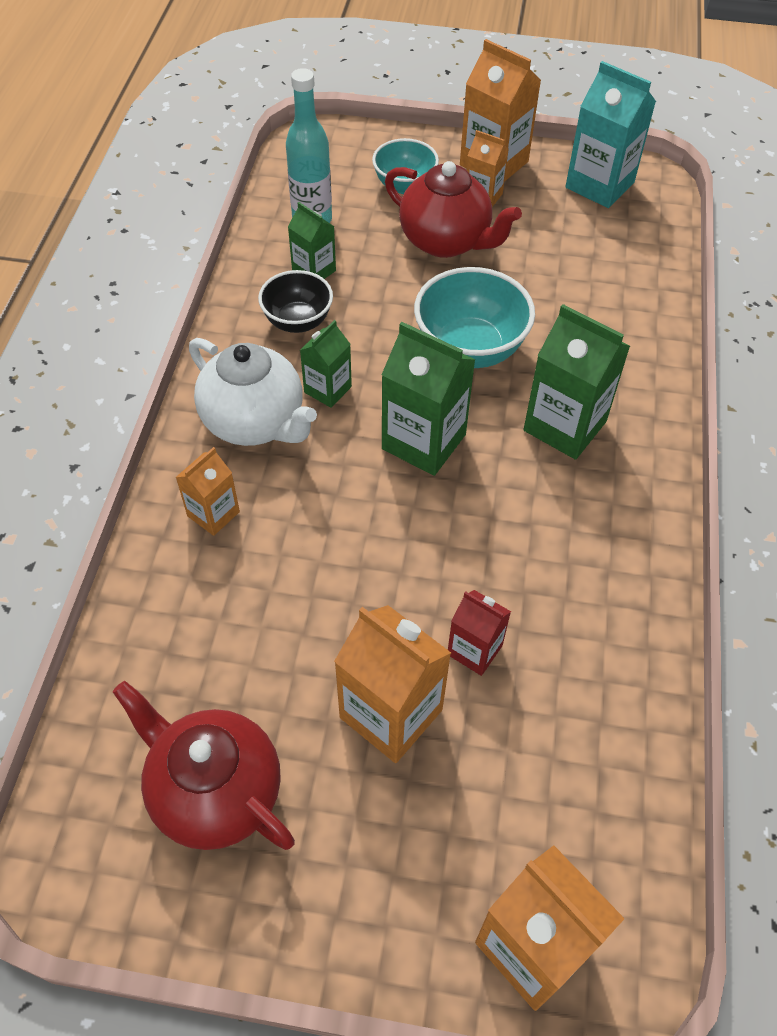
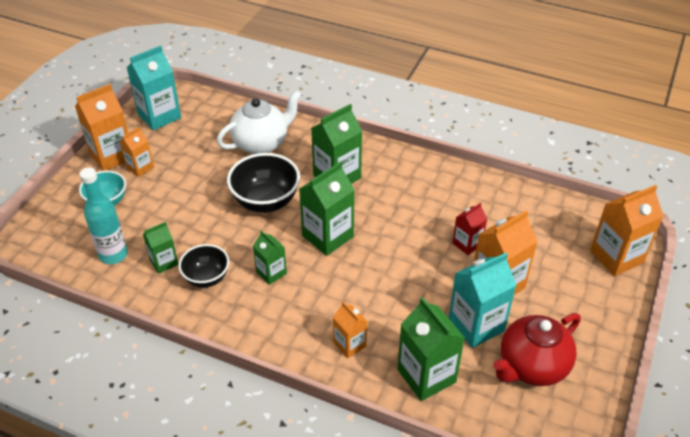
camera: 75 degrees left, 10 degrees down
(171, 627) = (426, 376): none -> green carton
(255, 422) = (284, 313): white teapot -> white teapot (261, 143)
(288, 688) = (476, 325): none -> turquoise carton
(446, 241) = (171, 193): red teapot -> none
(470, 349) = (266, 202): turquoise bowl -> black bowl

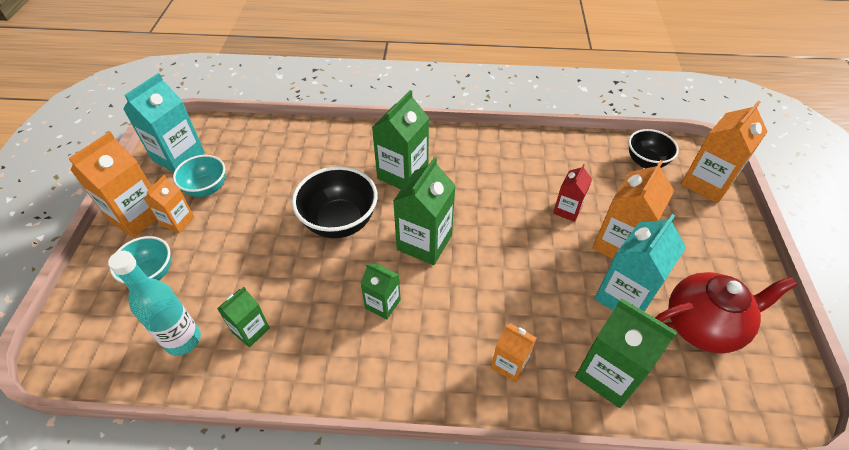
camera: 20 degrees left, 5 degrees up
(171, 147) = (206, 188): none -> turquoise bowl
(206, 278) = (310, 334): black bowl -> black bowl (645, 161)
(261, 143) = (306, 158): white teapot -> none
(531, 366) = (702, 325): red teapot -> red teapot turned 135 degrees counterclockwise

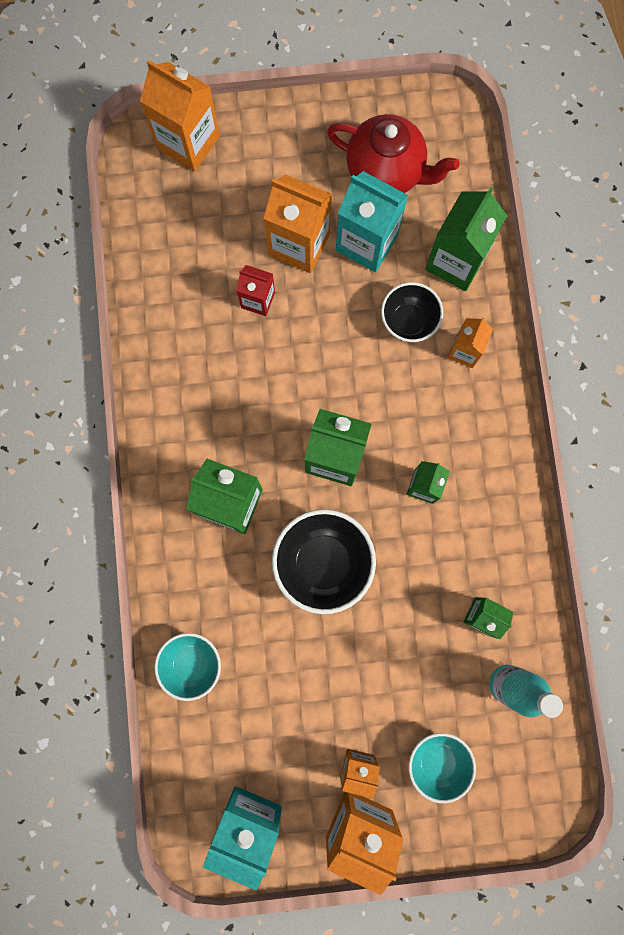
camera: 100 degrees left, 30 degrees up
(206, 188) = (299, 753): turquoise bowl -> turquoise bowl (192, 663)
(645, 161) = (161, 207): black bowl -> black bowl (408, 321)
(702, 325) = (386, 172): red teapot -> red teapot turned 135 degrees clockwise

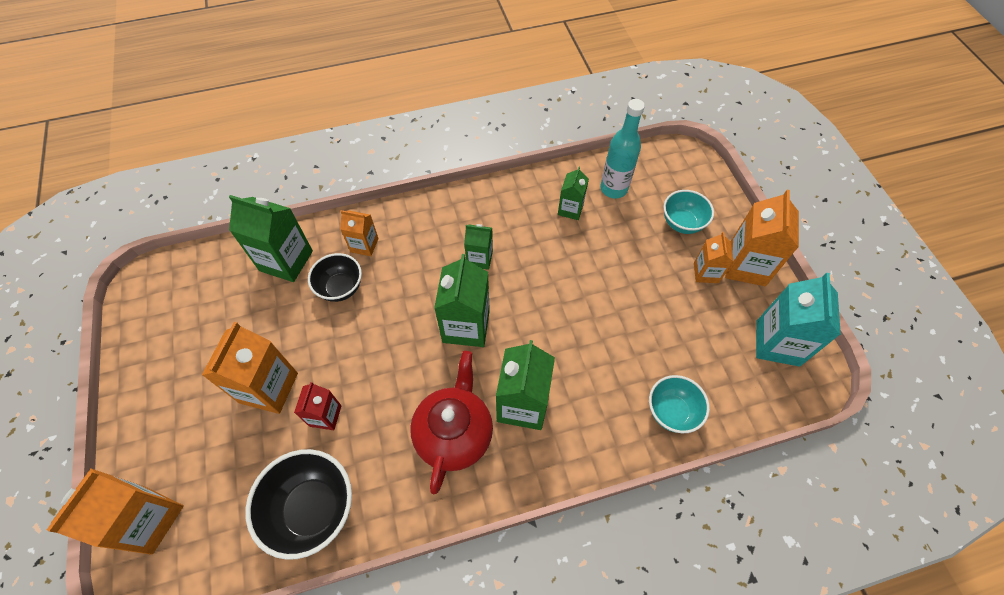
camera: 100 degrees left, 20 degrees down
(323, 562) = (557, 321): black bowl -> black bowl (313, 509)
(367, 242) = (268, 330): turquoise carton -> none
(386, 172) = (199, 324): red teapot -> red teapot (454, 433)

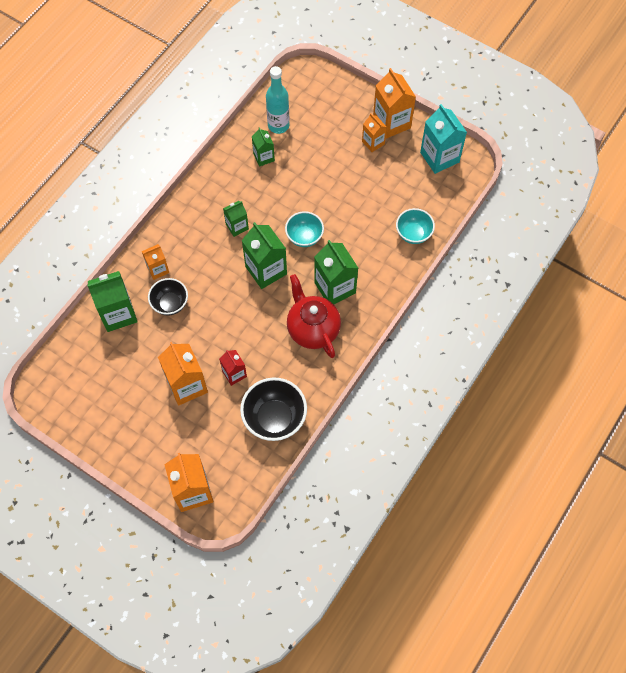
camera: 40 degrees left, 5 degrees up
(682, 223) = (336, 120): turquoise bowl -> turquoise bowl (304, 237)

